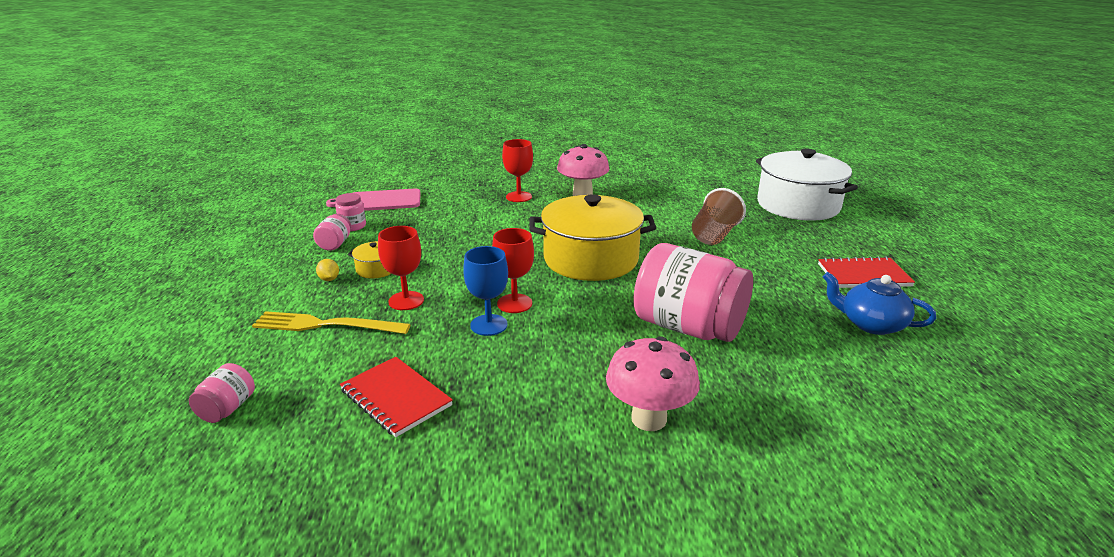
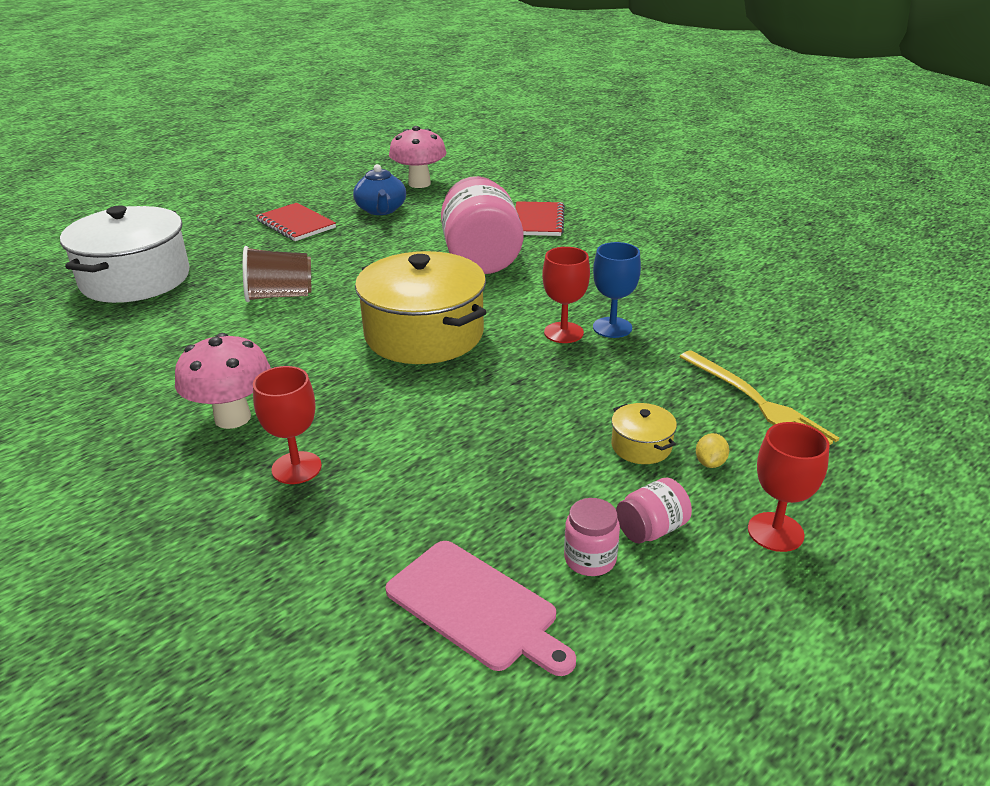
camera: 130 degrees left, 5 degrees up
(227, 409) = (888, 369): pink jar -> none
(396, 398) = (745, 315): red notebook -> red notebook (538, 221)
(406, 301) = (654, 386): red goblet -> red goblet (775, 532)
(649, 419) = (603, 239): pink mushroom -> pink mushroom (419, 184)

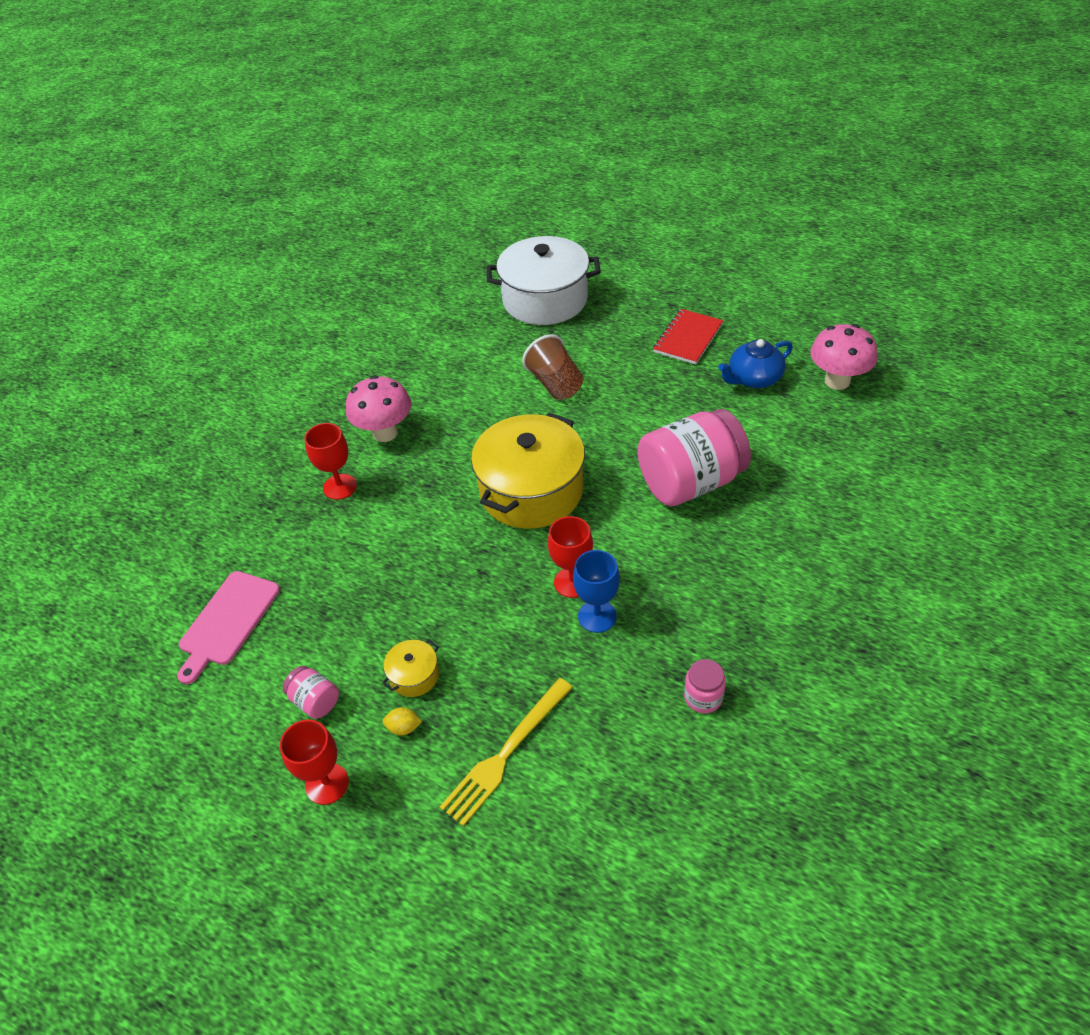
camera: 75 degrees right, 15 degrees up
(538, 221) = (803, 501): red notebook -> none
(590, 559) = (279, 670): pink jar -> pink jar (703, 697)

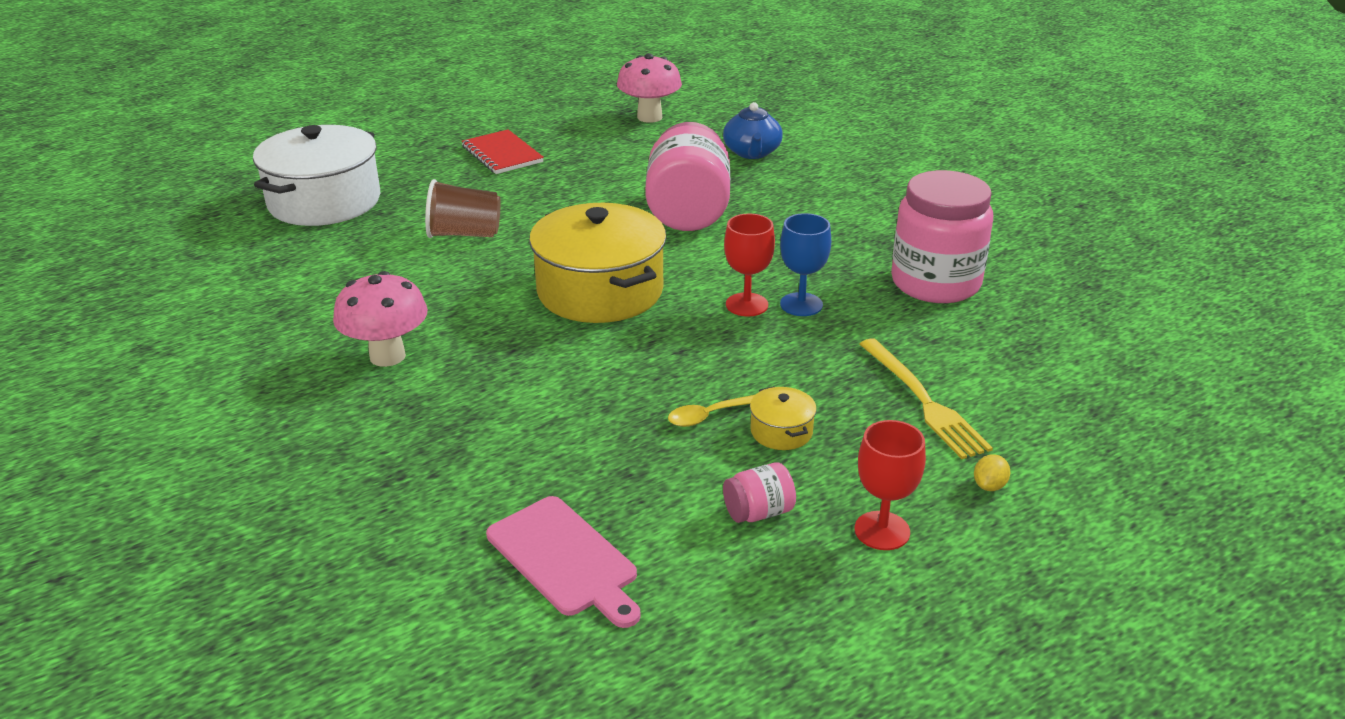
camera: 65 degrees left, 15 degrees down
(340, 487) = (436, 412): red goblet -> none
(404, 727) = (845, 456): yellow lemon -> yellow lemon (989, 486)
(411, 625) = (709, 415): none -> yellow spoon
(703, 697) = (935, 283): pink jar -> pink jar, size x2.32
(753, 378) = (598, 145): blue teapot -> blue teapot (752, 152)

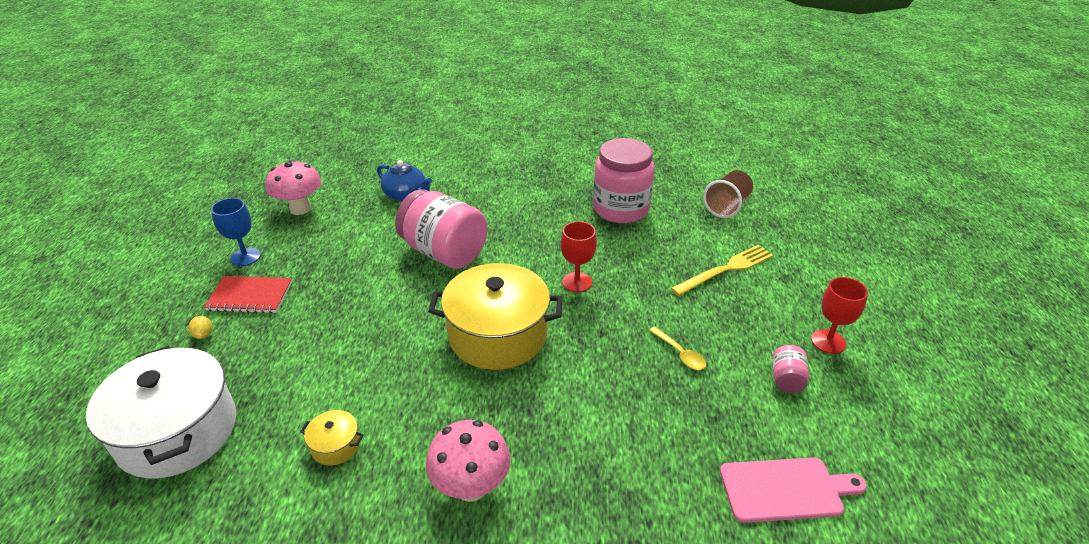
camera: 55 degrees left, 5 degrees up
(464, 234) = (343, 368): brown cup -> brown cup (727, 206)
(709, 415) = (680, 353): yellow spoon -> yellow spoon turned 45 degrees counterclockwise
(781, 431) = (717, 333): yellow pot -> yellow pot (335, 445)
(801, 304) = (597, 262): blue goblet -> blue goblet (245, 257)
(923, 401) = (725, 269): yellow fork -> yellow fork turned 45 degrees counterclockwise
(989, 486) = (811, 287): yellow lemon -> yellow lemon (203, 335)

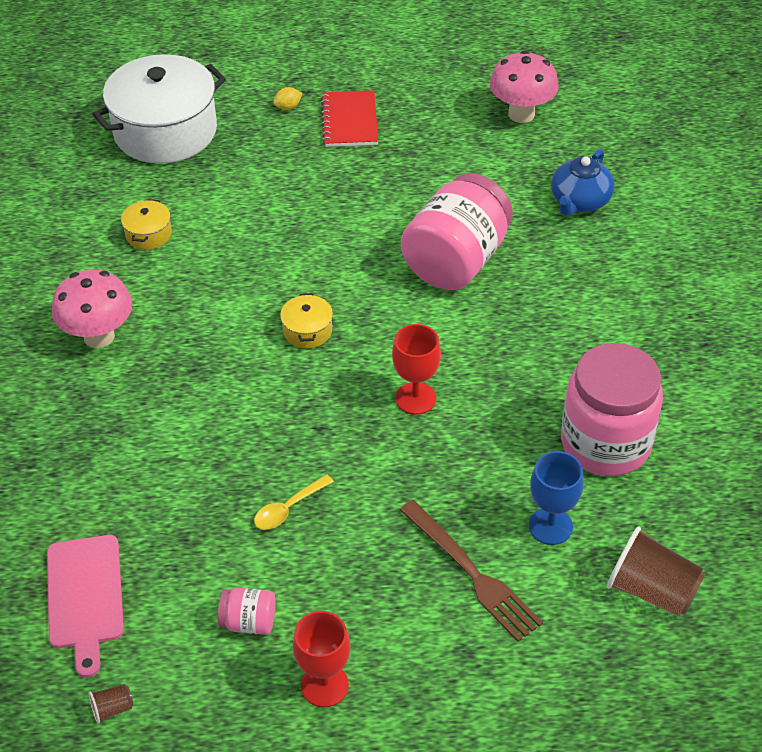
camera: 85 degrees right, 10 degrees up
(245, 257) = (416, 98): blue goblet -> blue goblet (550, 526)
(498, 335) = (307, 331): yellow pot -> yellow pot, size x0.42
(725, 269) = (471, 573): yellow fork -> brown fork
(887, 466) = (112, 709): none -> brown cup

